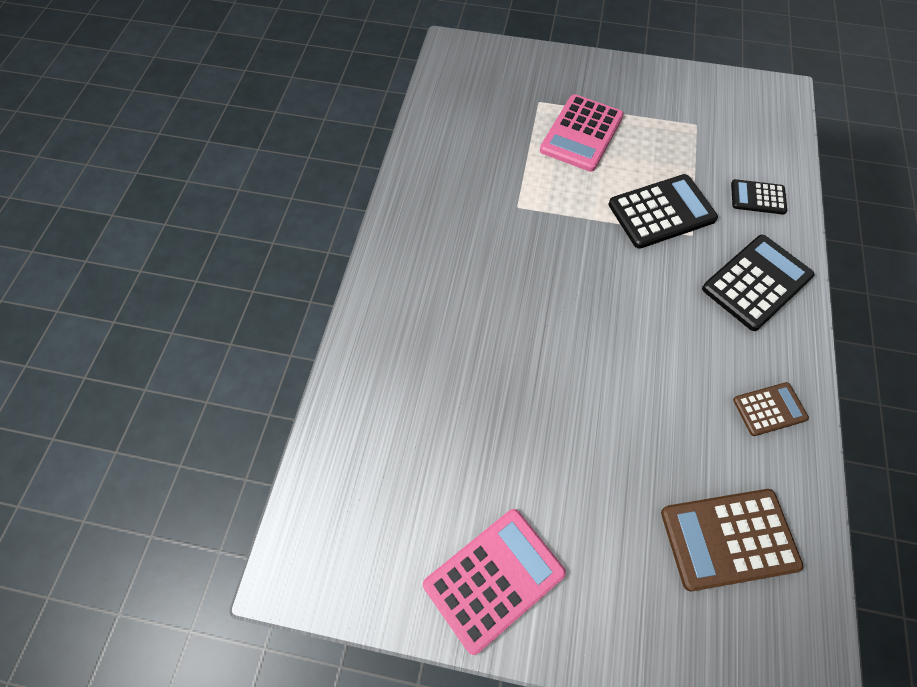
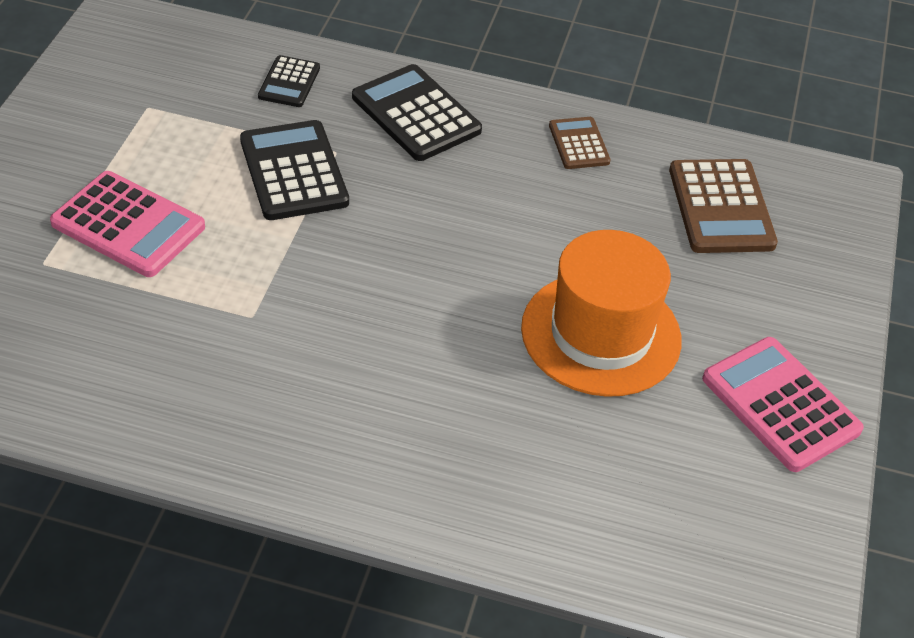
camera: 90 degrees left, 15 degrees down
(546, 428) = (601, 334): none -> orange hat

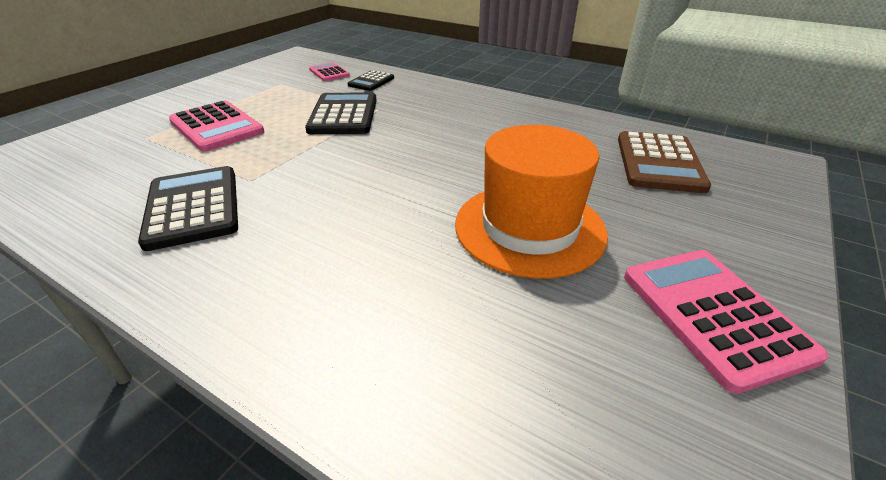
camera: 20 degrees right, 10 degrees down
(207, 65) = (329, 72): none -> pink calculator
(416, 114) = (442, 99): black calculator -> black calculator (193, 207)
(579, 144) = (550, 121): brown calculator -> none

